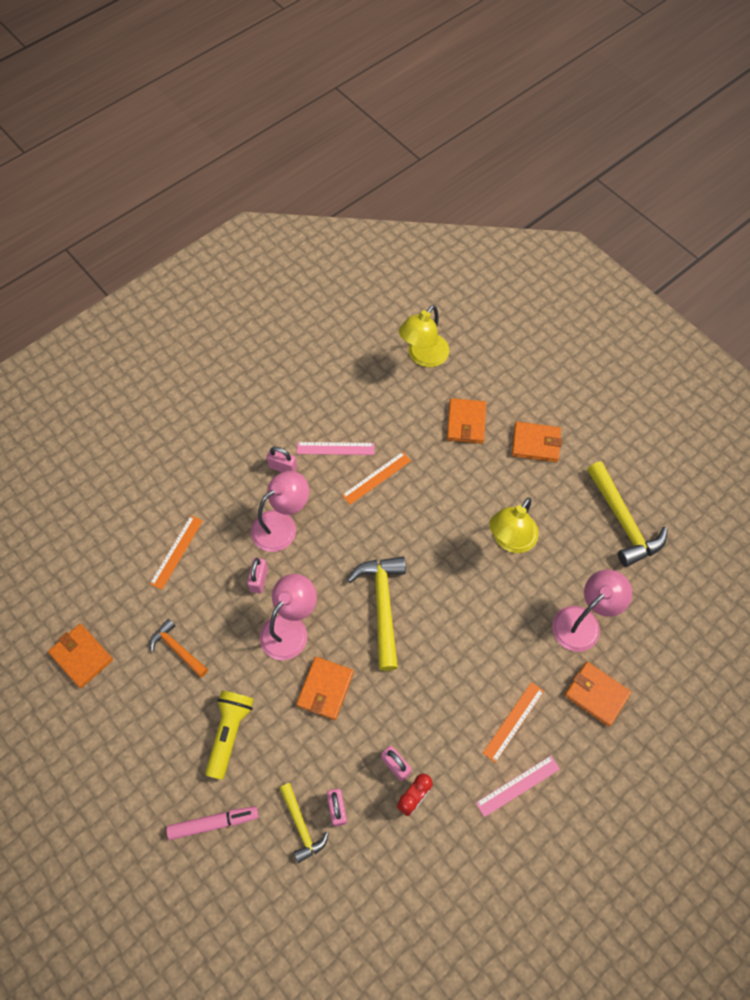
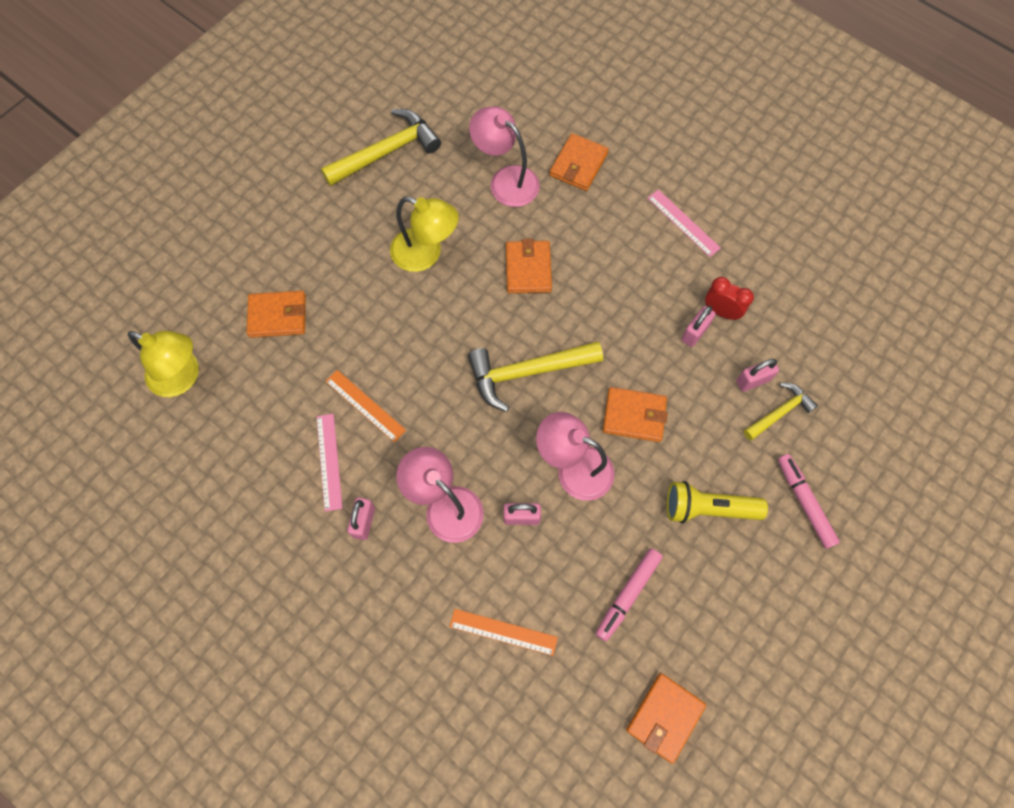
camera: 100 degrees left, 5 degrees up
(177, 649) = (628, 595): orange hammer -> pink marker
(513, 721) = (623, 232): orange ruler -> none
(536, 443) = (299, 240): orange wallet -> orange wallet (528, 269)

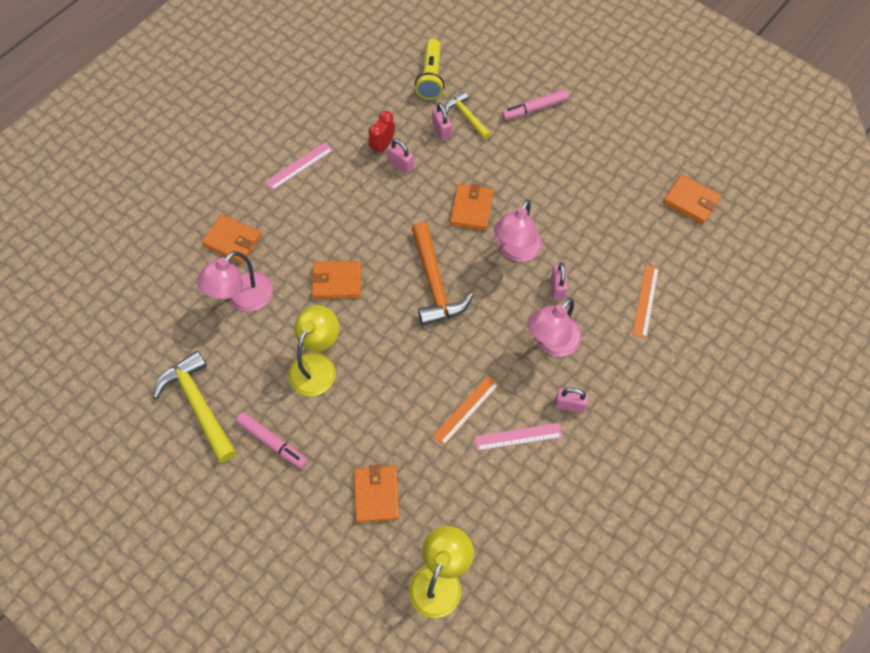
camera: 90 degrees left, 5 degrees down
(527, 372) = (435, 283): yellow hammer -> orange hammer
(628, 595) = (610, 219): pink marker -> pink marker (272, 442)
(708, 508) = (542, 166): yellow flashlight -> yellow flashlight (431, 77)

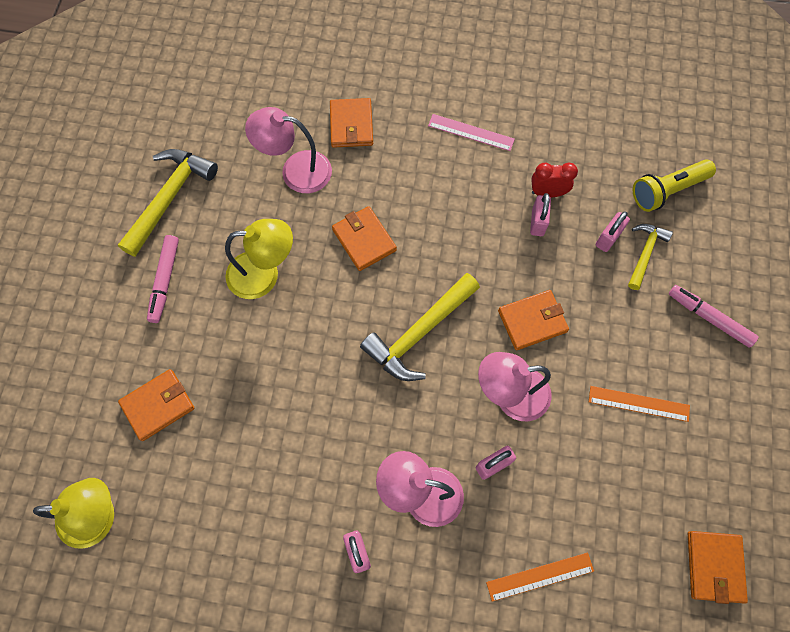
camera: 60 degrees right, 5 degrees up
(435, 283) = (420, 333): orange hammer -> yellow hammer
(466, 410) = (293, 444): orange ruler -> orange ruler (638, 404)
(518, 437) = (291, 515): pink ruler -> none

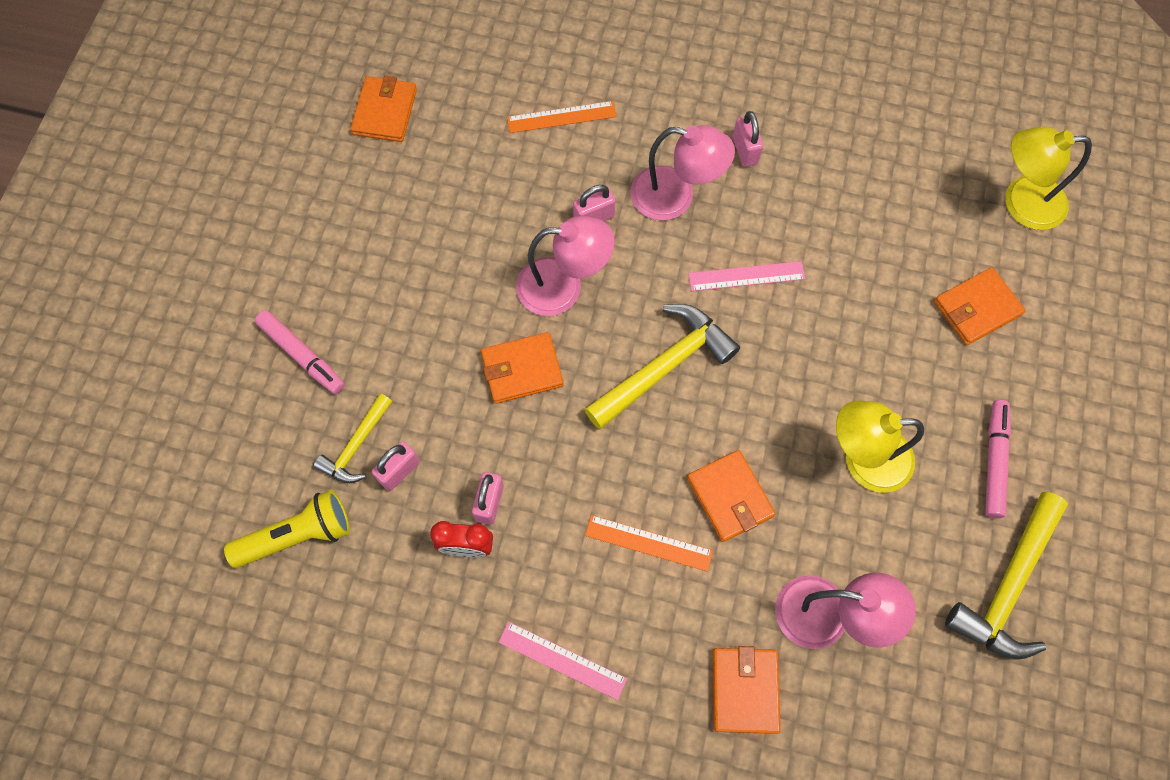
camera: 175 degrees left, 0 degrees up
(354, 418) = (746, 276): none -> pink ruler
(638, 404) = (417, 266): orange ruler -> orange ruler (648, 543)

